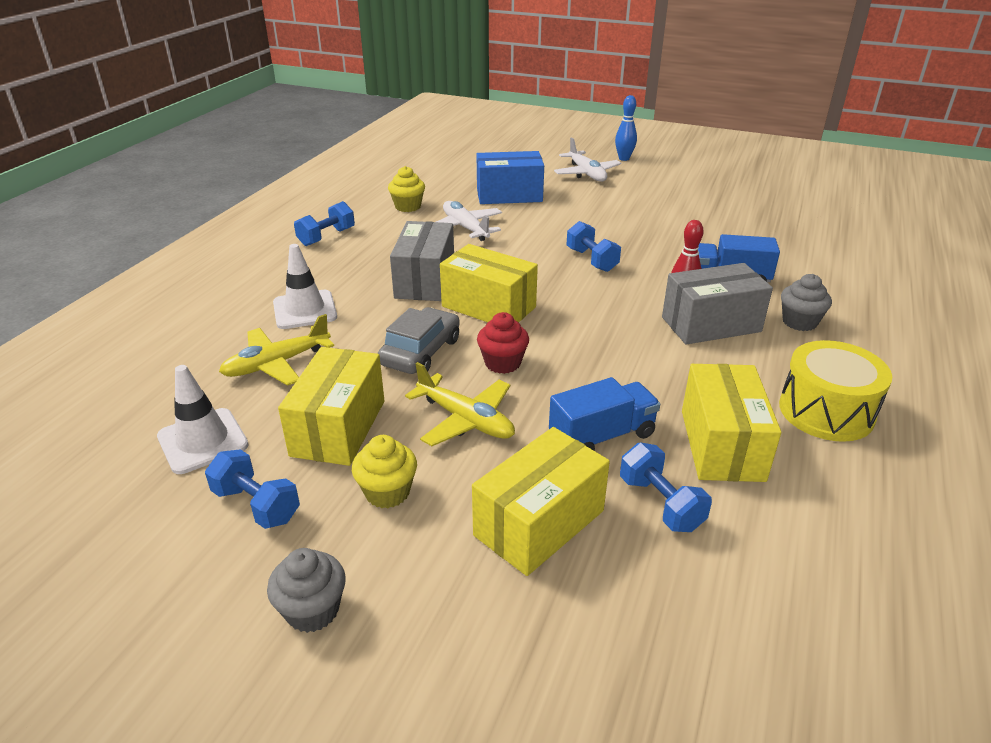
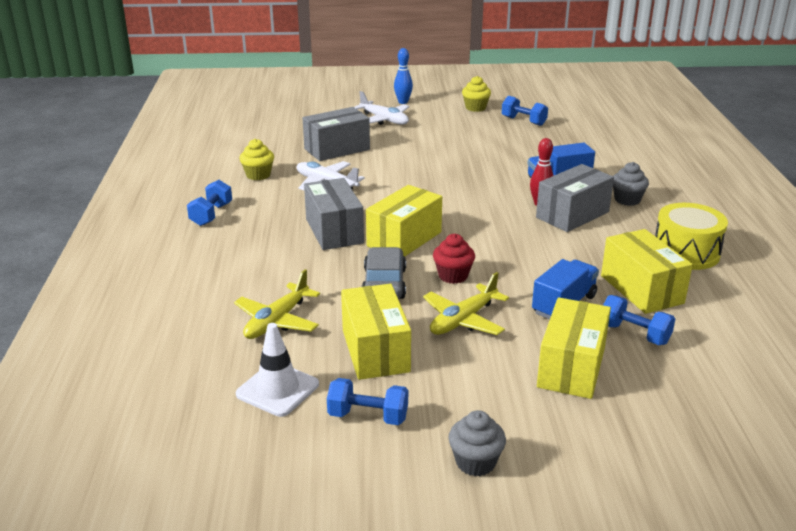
camera: 25 degrees left, 5 degrees down
(305, 310) = (256, 276): white traffic cone -> none
(387, 492) = (454, 380): yellow cupcake -> yellow cupcake (475, 108)
(465, 420) = (463, 320): yellow plane -> yellow plane turned 120 degrees clockwise
(488, 307) = (404, 239): yellow box -> yellow box turned 60 degrees counterclockwise
(509, 195) = (337, 149): blue box -> grey box
(591, 260) = (450, 187): blue dumbbell -> blue dumbbell (523, 121)

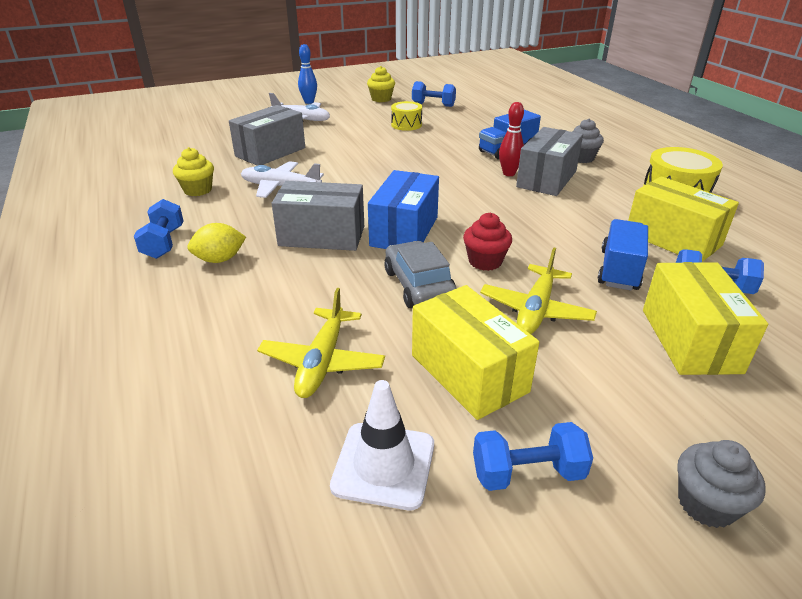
camera: 20 degrees left, 5 degrees up
(246, 235) = (220, 259): none -> yellow lemon
(334, 231) = (322, 236): grey box -> grey box turned 45 degrees counterclockwise
(404, 239) = (404, 231): yellow box -> blue box
(480, 139) = (406, 125): none -> yellow drum

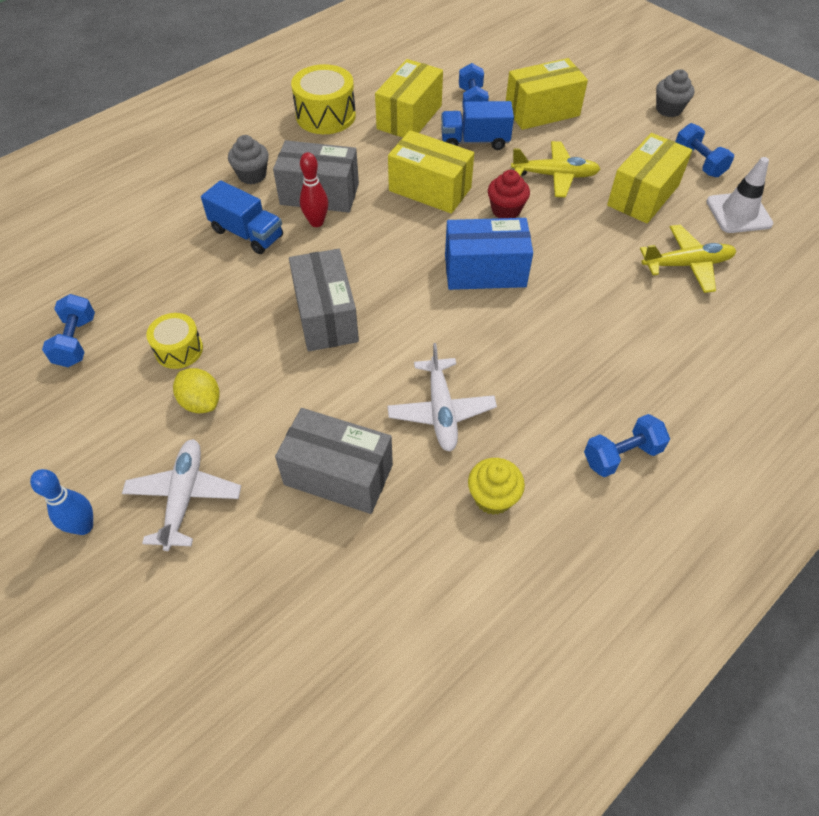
camera: 110 degrees left, 20 degrees up
(220, 259) = (617, 388): yellow lemon -> yellow lemon (201, 402)
(322, 236) = (529, 327): grey box -> grey box (326, 316)
(381, 99) = (52, 419): yellow cupcake -> none
(419, 285) = (565, 240): grey car -> none
(536, 227) = (430, 189): none -> yellow box

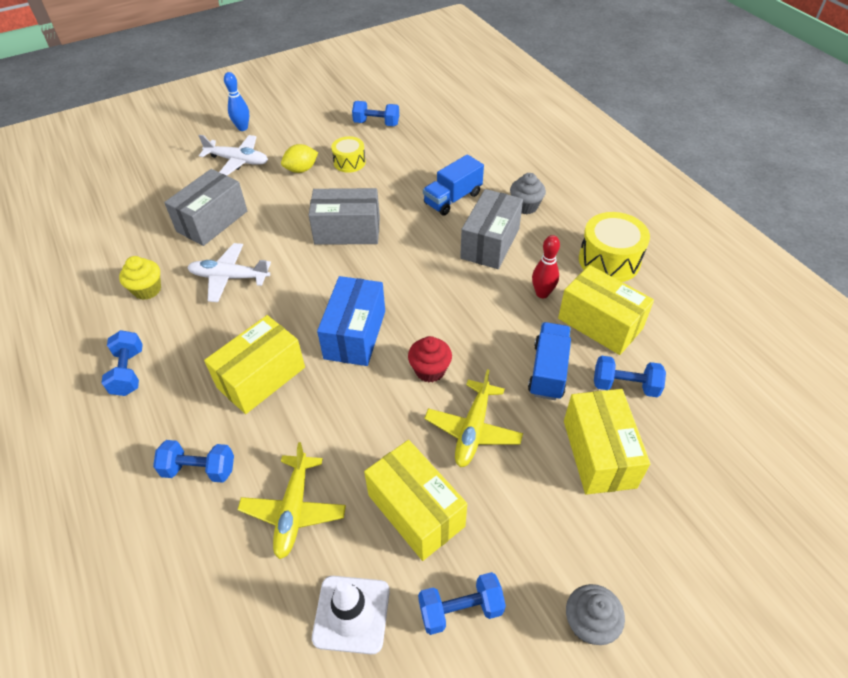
camera: 105 degrees right, 5 degrees down
(316, 222) = (454, 237): red bowling pin -> red bowling pin (542, 293)
(430, 189) = (477, 318): yellow box -> yellow box (261, 377)
(691, 342) = (199, 469): none -> blue dumbbell

